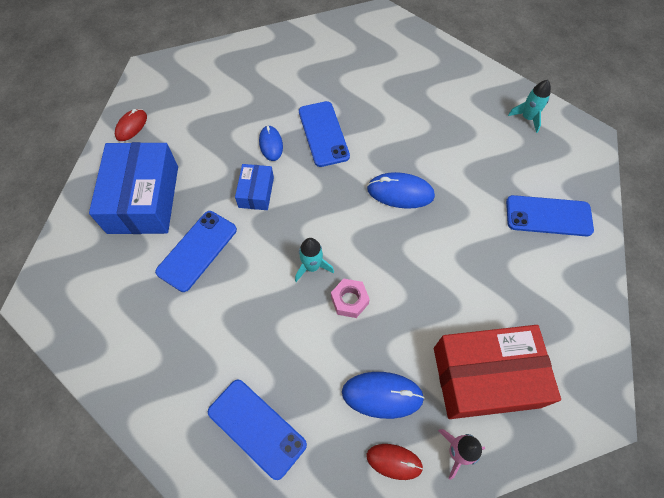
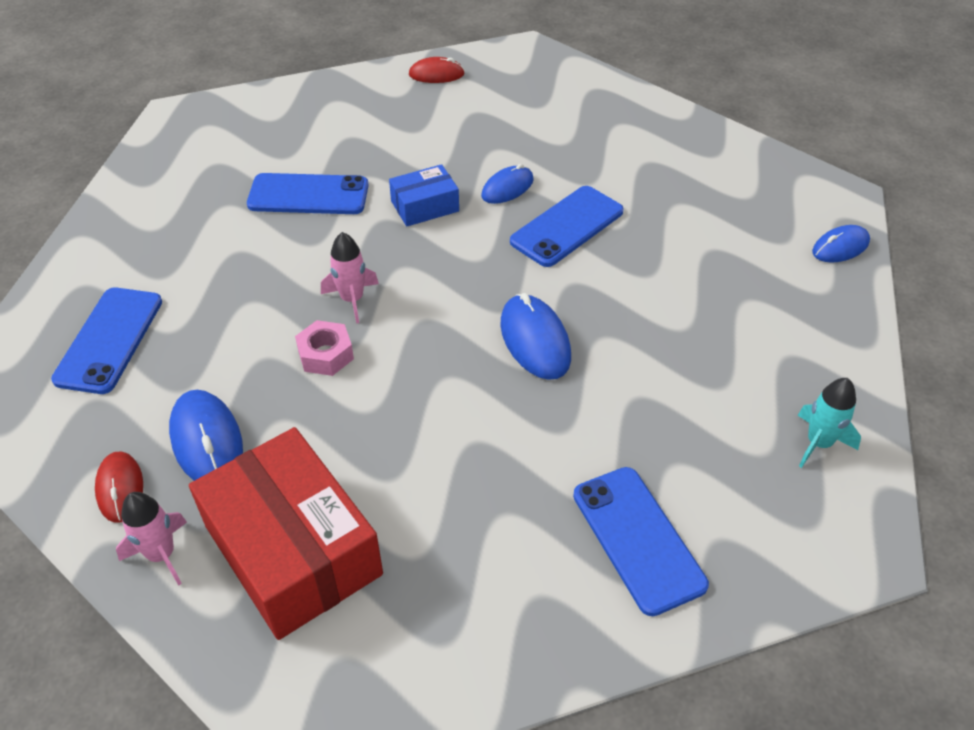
camera: 60 degrees right, 15 degrees down
(143, 199) = (347, 126): blue box -> none
(312, 267) = (352, 299): turquoise rocket -> pink rocket
(414, 37) = (840, 247): none -> blue mouse

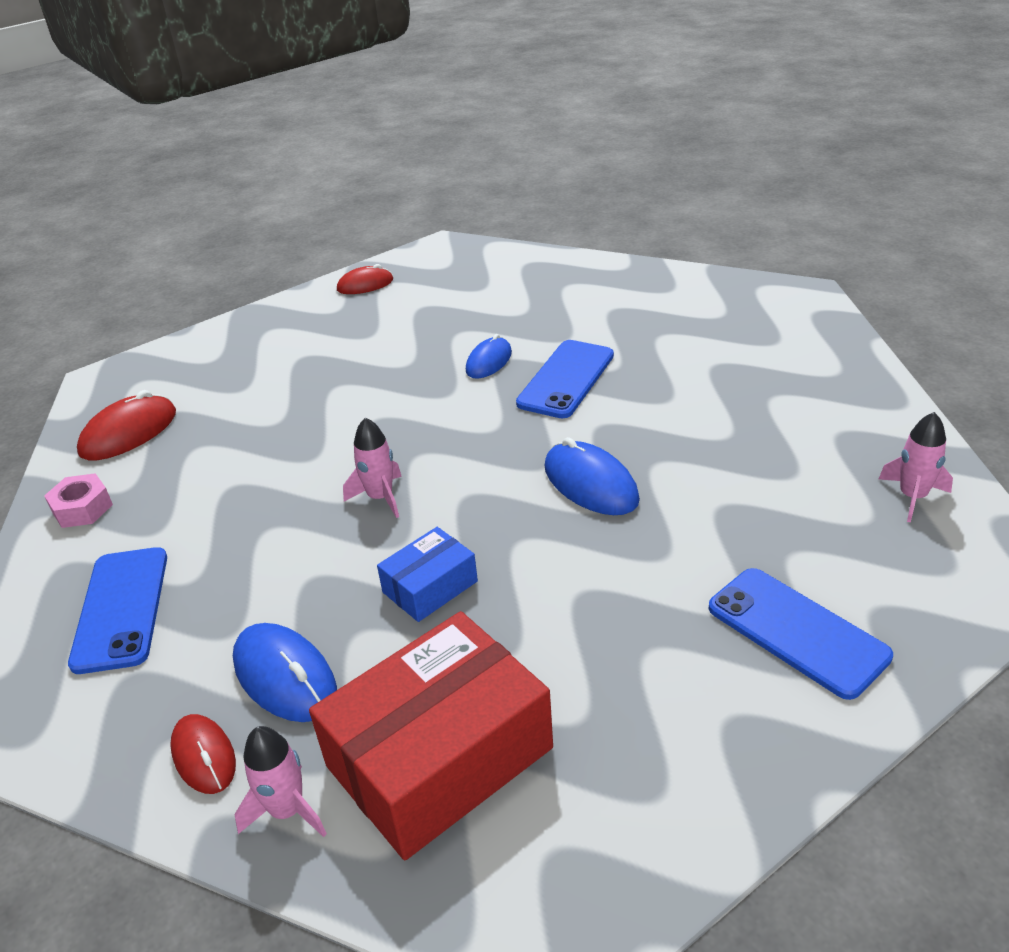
camera: 15 degrees left, 10 degrees down
(177, 175) = (129, 433): none -> red mouse
(292, 550) = (439, 757): red box -> red box turned 75 degrees counterclockwise
(308, 195) = (284, 416): blue phone -> none
(326, 355) = (378, 556): pink nut -> pink nut (82, 508)
(425, 206) = (413, 397): blue box -> blue box (430, 587)
(818, 443) = (912, 497): turquoise rocket -> pink rocket
(840, 247) = (828, 334): blue mouse -> none

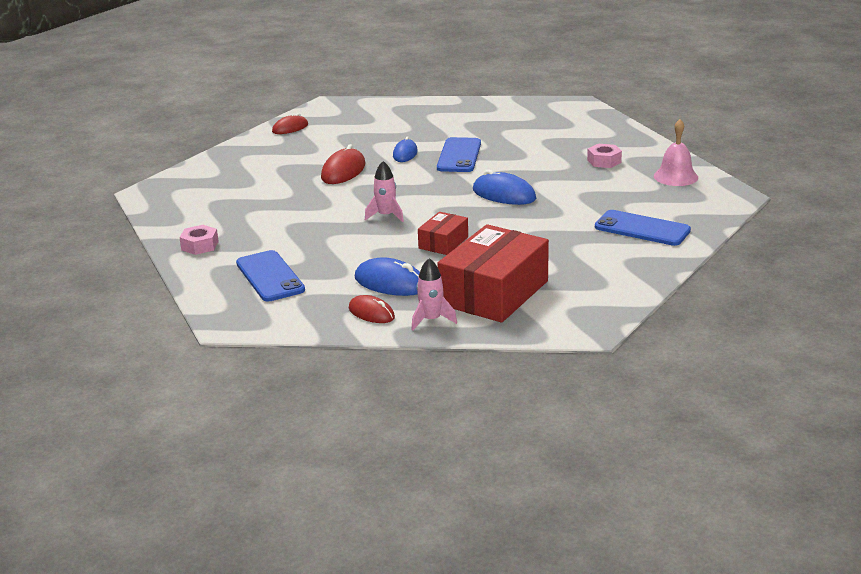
camera: 20 degrees left, 10 degrees down
(129, 433) = (194, 212): red mouse -> red mouse (343, 171)
(430, 587) = (443, 243): blue box -> red box
(795, 433) = (604, 161): none -> pink nut
(912, 497) = (675, 176): pink rocket -> pink bell

